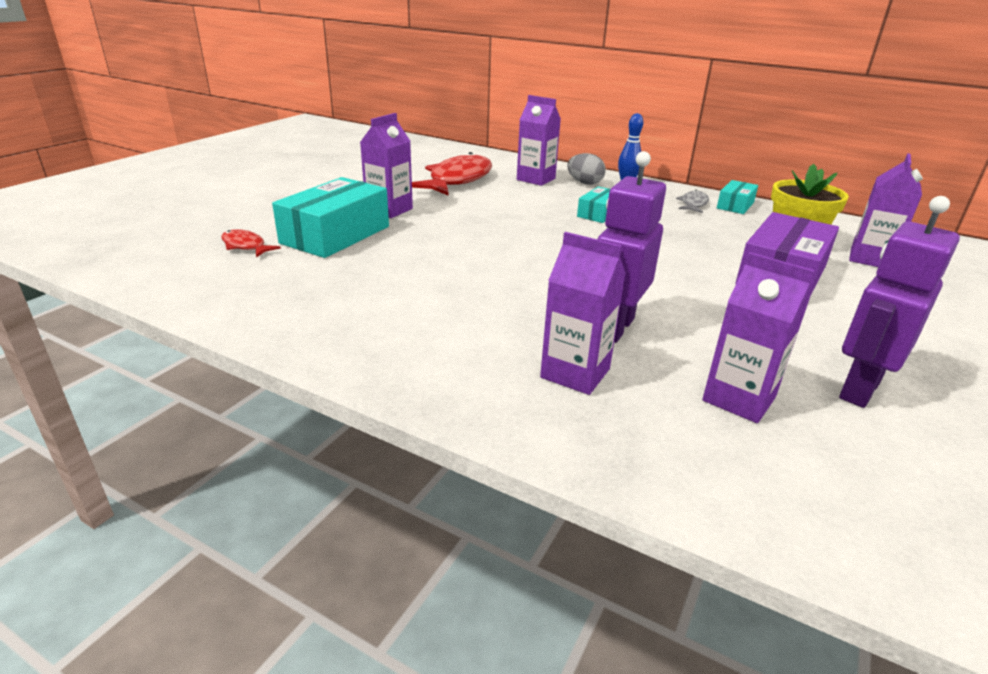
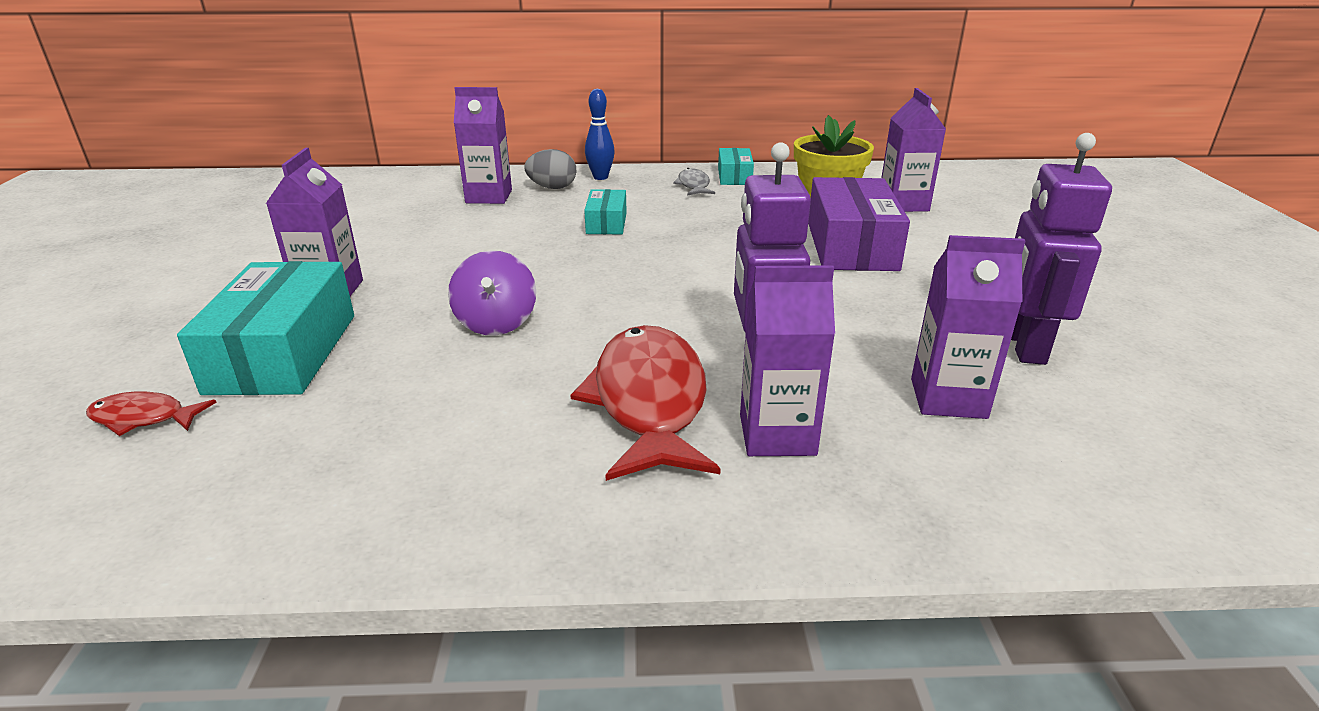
camera: 30 degrees left, 0 degrees up
(457, 180) = (386, 222): red fish -> red fish (649, 402)
(464, 253) = (496, 323): none -> purple spinning top

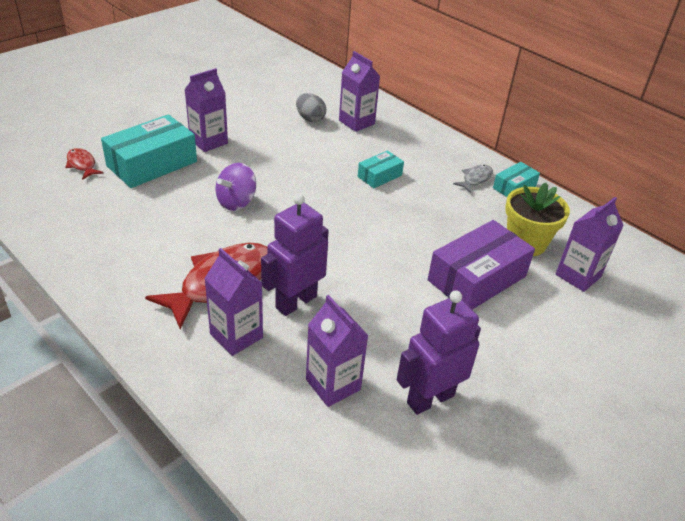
camera: 45 degrees right, 10 degrees up
(552, 188) = (397, 134): grey egg -> grey egg (310, 119)
(600, 177) = (435, 141): blue bowling pin -> none

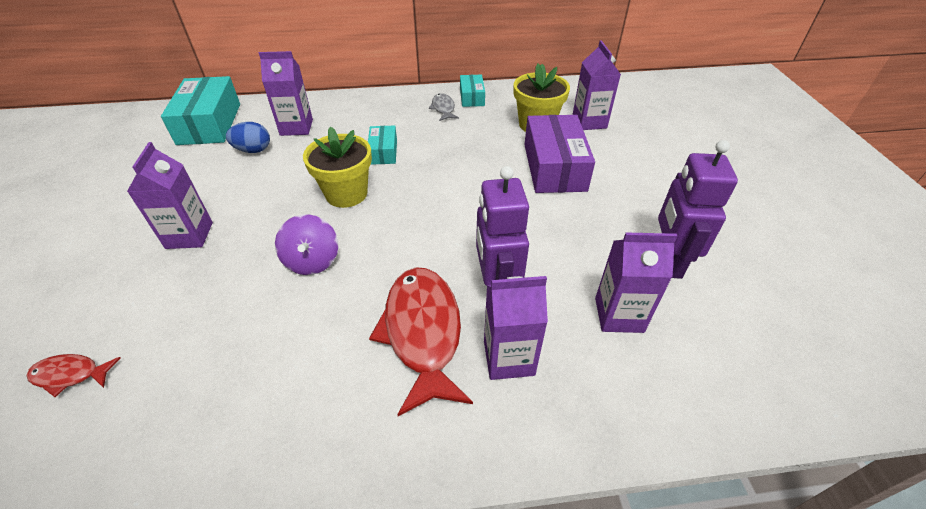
camera: 50 degrees left, 5 degrees up
(152, 164) = (163, 301): turquoise box -> turquoise box (209, 123)
(310, 119) = (253, 150): grey egg -> blue egg
(314, 182) = (346, 194): none -> yellow flower pot

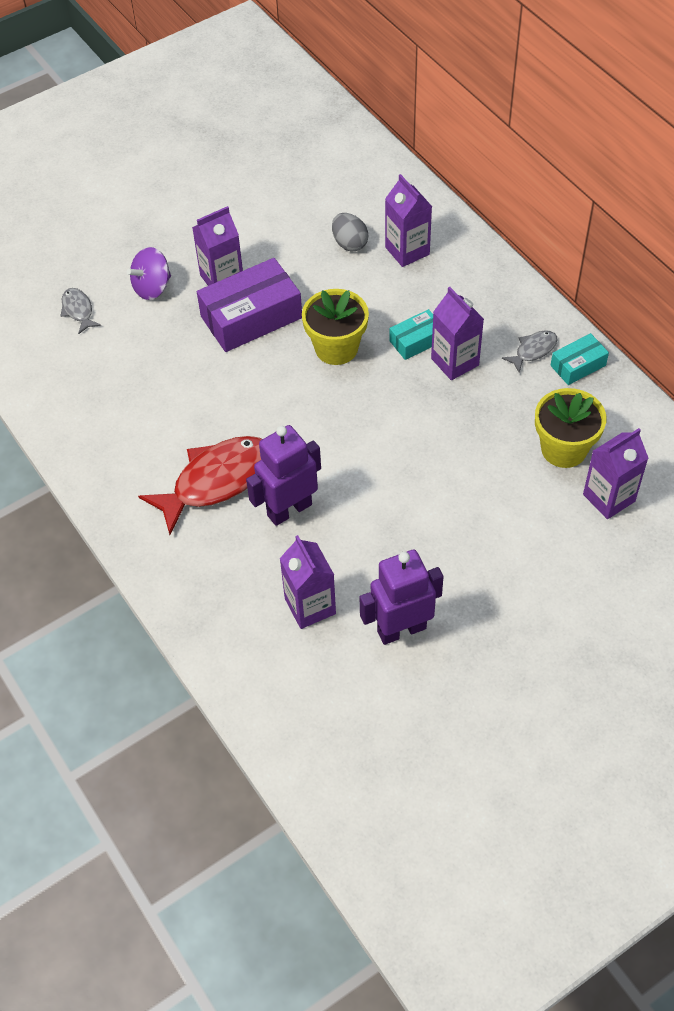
camera: 65 degrees right, 10 degrees up
(70, 375) = (78, 310): red fish -> grey fish
(209, 123) = (365, 183): turquoise box -> none
(253, 150) = (349, 243): blue egg -> grey egg
(312, 261) = (244, 373): purple spinning top -> purple spinning top (152, 287)
(508, 358) = (224, 545): purple carton -> purple carton (455, 362)
(554, 167) = (491, 493): purple box -> purple box (251, 317)

